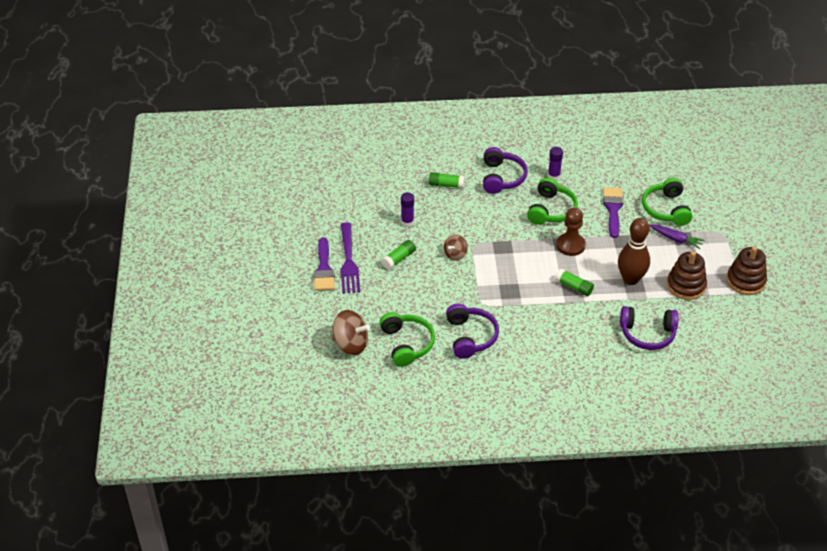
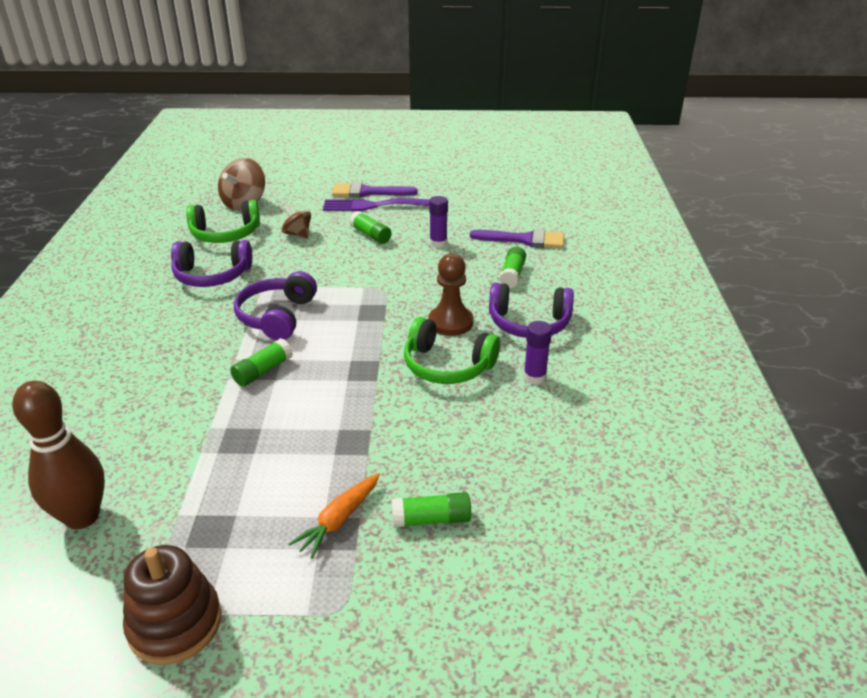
camera: 95 degrees right, 10 degrees down
(455, 254) = (367, 273): brown spinning top -> brown spinning top (298, 234)
(570, 245) = (358, 377): brown pawn -> brown pawn (450, 322)
(613, 209) = (440, 439): purple brush -> purple brush (524, 240)
(630, 279) = (254, 438): brown bowling pin -> brown bowling pin (82, 517)
(647, 334) = (119, 440): purple headphones -> purple headphones (277, 316)
(666, 209) = (431, 519): green headphones -> green glue stick
(676, 239) = (339, 520): purple carrot -> orange carrot
(686, 286) = (206, 513): brown stacking toy -> none

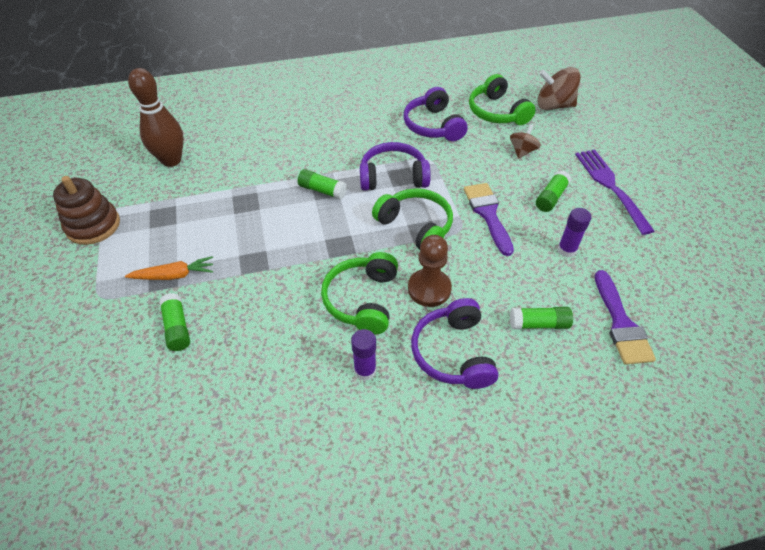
camera: 75 degrees right, 15 degrees up
(339, 520) = (174, 275): orange carrot -> orange carrot turned 150 degrees clockwise
(363, 315) = (416, 226): none -> green headphones
(368, 192) = (633, 174): purple brush -> purple brush (488, 214)

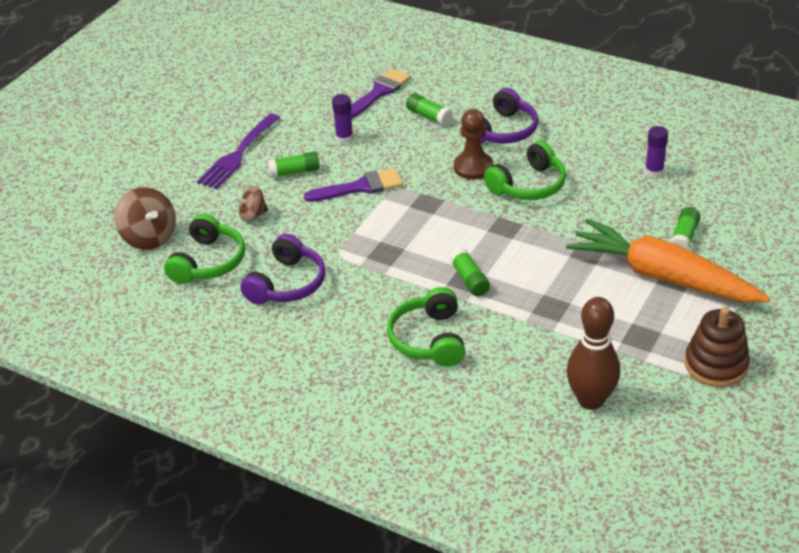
camera: 135 degrees left, 10 degrees down
(174, 275) = (663, 277): orange carrot -> orange carrot, size x2.33
(365, 370) = (570, 150): purple glue stick -> purple glue stick (654, 172)
(393, 177) = (392, 257): purple headphones -> none
(416, 226) = (428, 209): green headphones -> green headphones (429, 339)
(488, 214) = (360, 187): purple brush -> purple brush turned 135 degrees counterclockwise

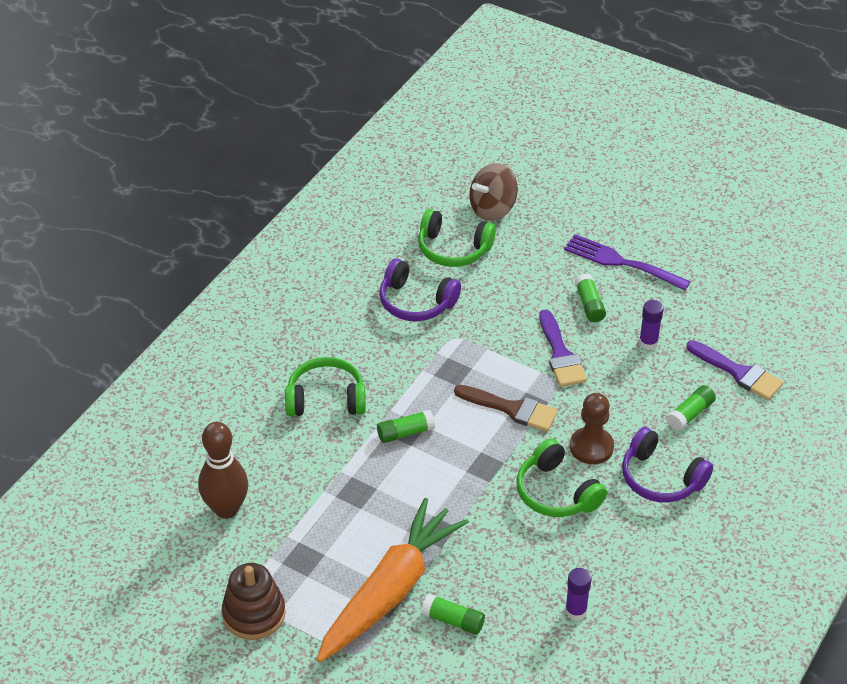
camera: 90 degrees right, 5 degrees up
(252, 215) = (520, 276): brown spinning top -> none
(432, 214) = (512, 409): none -> brown brush

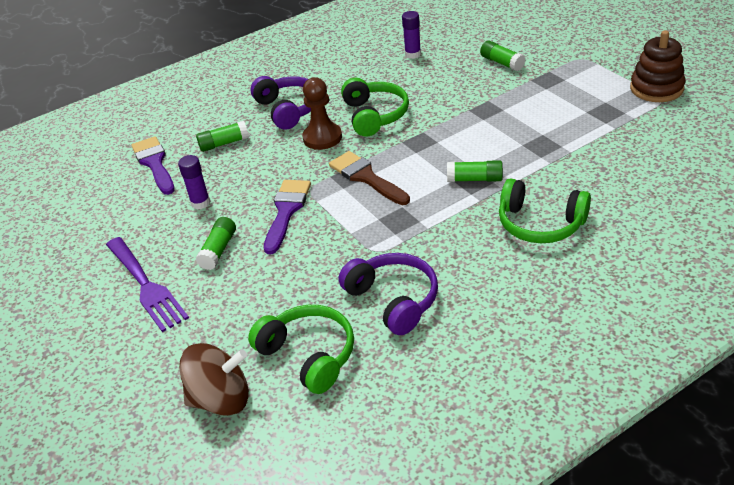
camera: 150 degrees left, 5 degrees down
(226, 509) = (668, 155): brown bowling pin -> none
(390, 591) = (541, 84): orange carrot -> none

